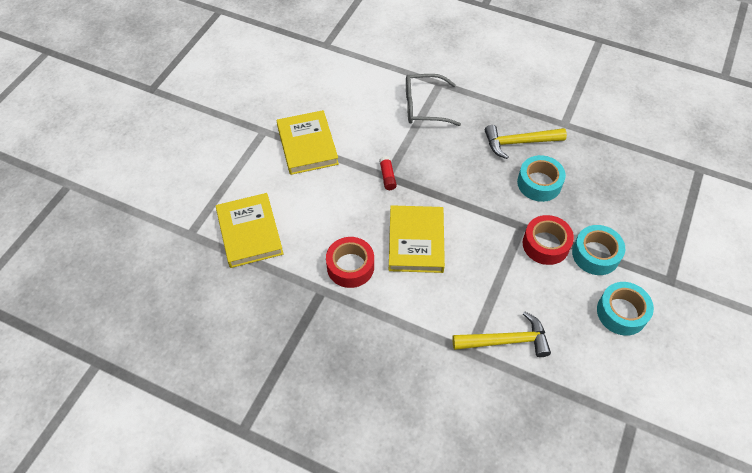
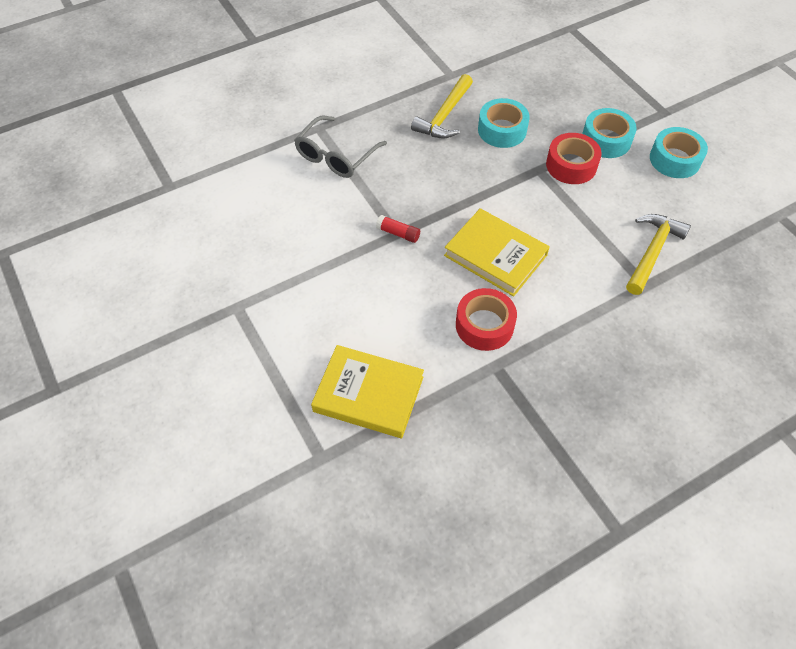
camera: 55 degrees left, 0 degrees up
(307, 145) = (295, 277): yellow book -> none

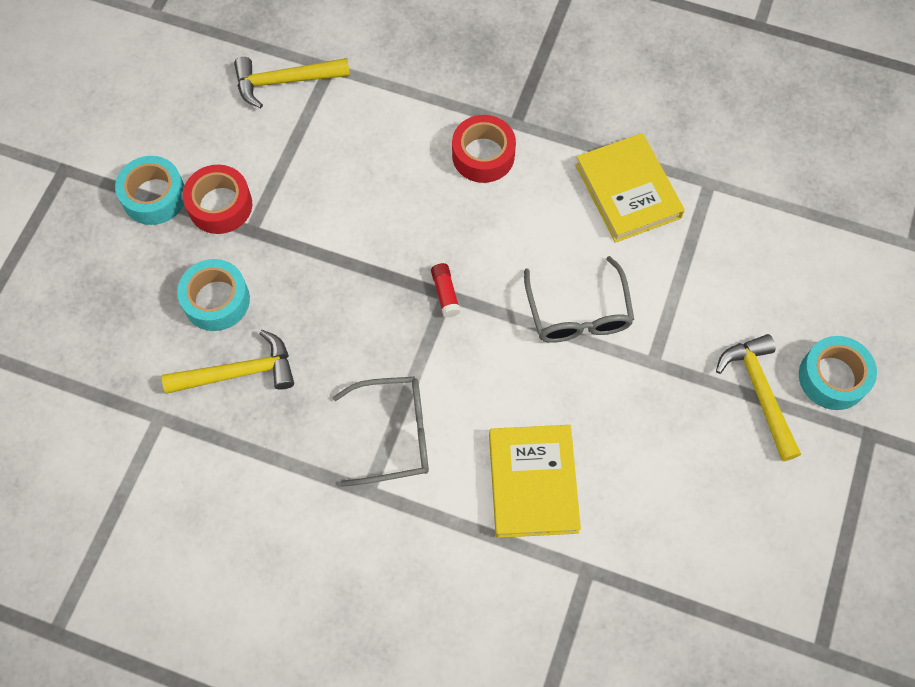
camera: 130 degrees left, 10 degrees up
(150, 349) = (759, 392): none -> yellow hammer
(311, 292) = (578, 313): none -> grey glasses
(495, 255) = (398, 196): yellow book -> yellow book (533, 483)
(675, 159) = (137, 124): turquoise tape -> turquoise tape (832, 377)

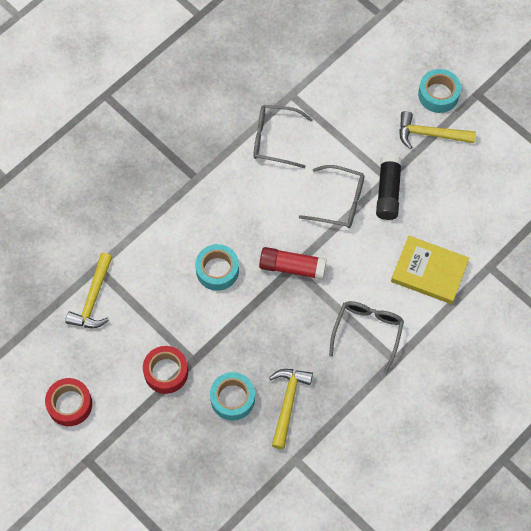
camera: 65 degrees left, 0 degrees up
(154, 196) = (138, 410): turquoise tape -> turquoise tape (217, 270)
(445, 293) = (292, 267): red glue stick -> red glue stick, size x1.89
(483, 155) = (209, 206): red tape -> red tape (70, 404)
(628, 191) = (274, 139): yellow book -> grey glasses
(630, 372) = (388, 192): none -> black glue stick

